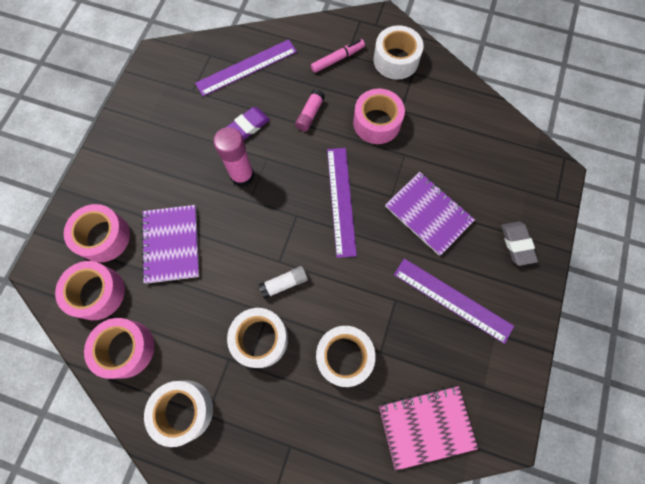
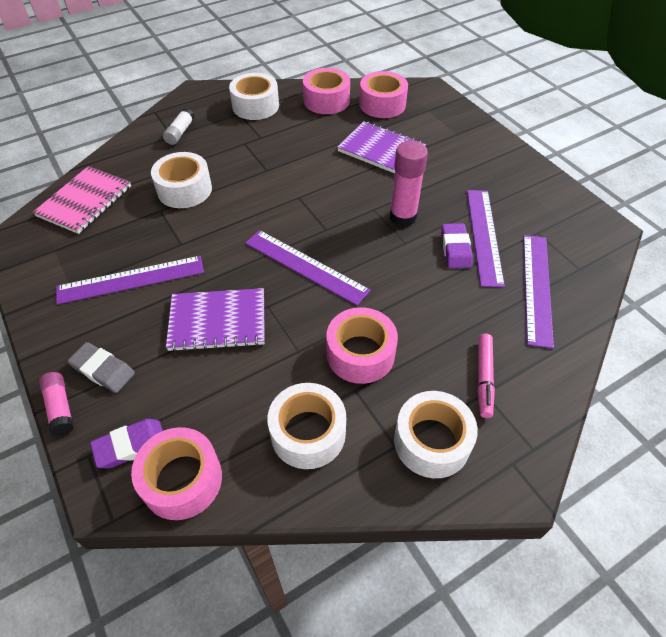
camera: 130 degrees right, 20 degrees down
(103, 237) = (425, 122): pink tape -> pink tape (182, 480)
(221, 117) = (484, 235): none -> purple ruler
(260, 339) = (254, 157): white tape -> white tape (308, 433)
(284, 283) = (277, 190): white glue stick -> white glue stick (180, 132)
(310, 114) = (426, 303): pink glue stick -> pink glue stick (60, 408)
(532, 185) = (131, 445): none -> purple eraser

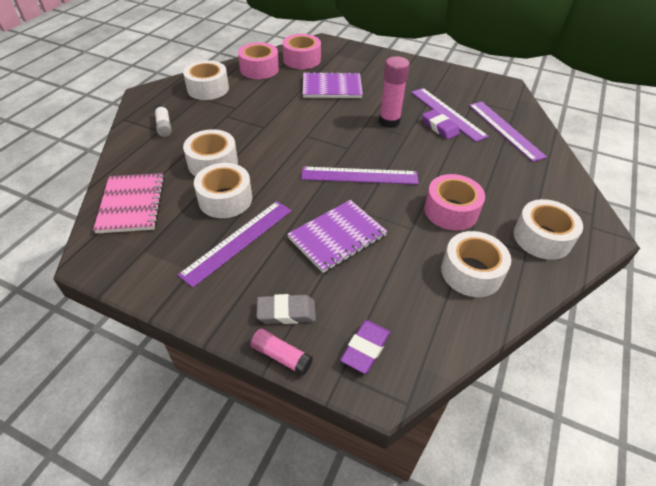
camera: 35 degrees left, 5 degrees down
(160, 232) = (225, 199): none -> white tape
(182, 480) = (425, 347): pink tape -> none
(484, 378) = (531, 190): pink marker -> none

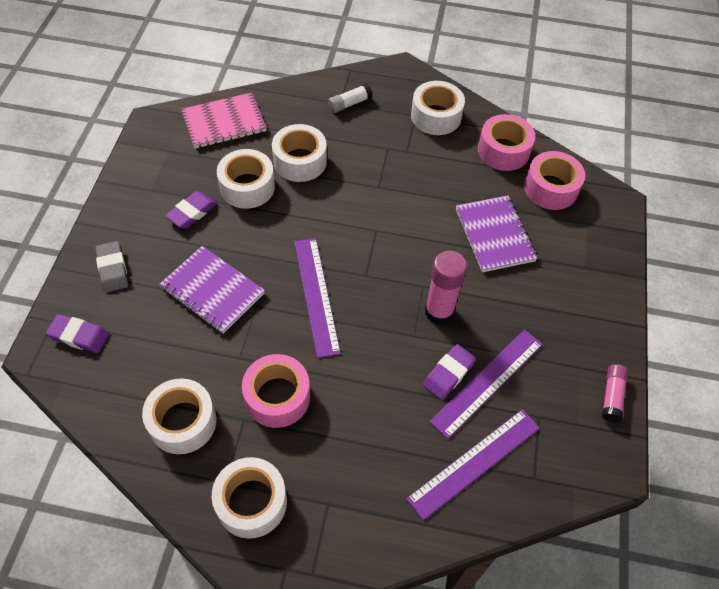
camera: 75 degrees right, 10 degrees up
(238, 241) = (192, 212): purple ruler -> purple eraser
(281, 356) = (67, 275): pink glue stick -> pink glue stick (611, 396)

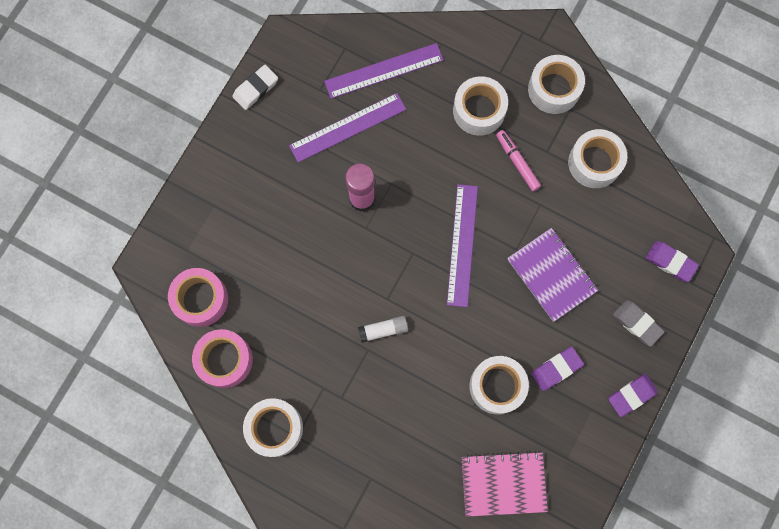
camera: 160 degrees left, 20 degrees up
(113, 269) = (637, 323): grey eraser -> grey eraser turned 45 degrees counterclockwise
(277, 397) = (517, 162): pink tape -> pink marker
(300, 161) = (436, 405): white tape -> white tape (479, 110)
(349, 104) = (361, 473): white glue stick -> white glue stick (383, 330)
(448, 374) = (376, 143): purple eraser -> purple eraser (632, 395)
(494, 235) = (280, 262): purple notebook -> none
(611, 396) = (255, 89): pink glue stick -> white eraser

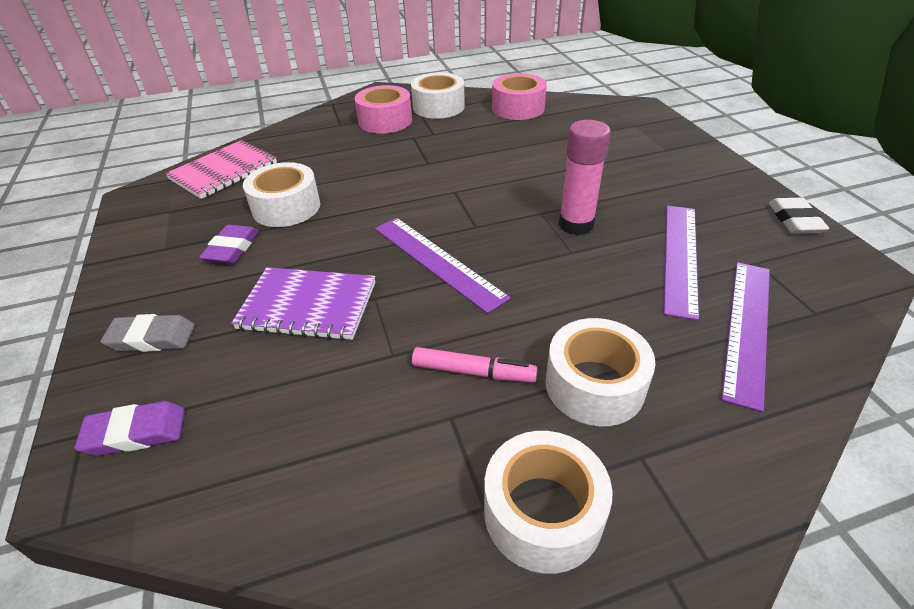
camera: 135 degrees right, 35 degrees down
(201, 299) = (581, 116): pink tape -> pink tape (385, 121)
(383, 330) = (431, 176): white glue stick -> none
(594, 162) = (366, 463): white tape -> none
(632, 395) = (120, 282): purple eraser -> none

